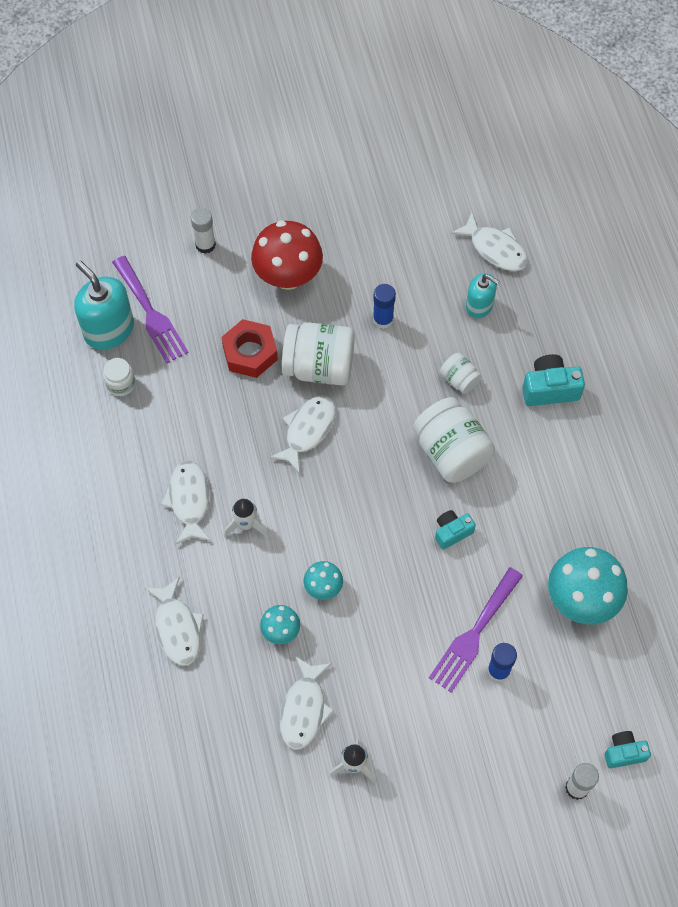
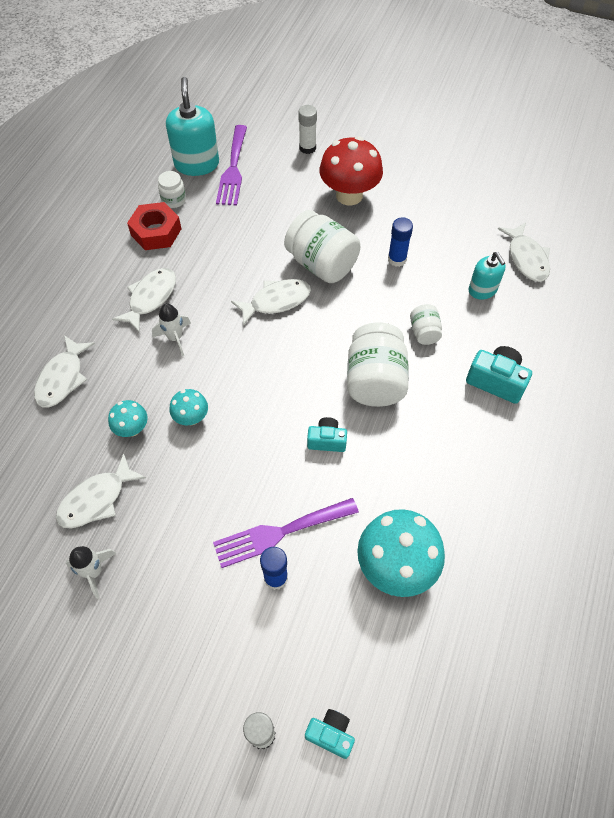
camera: 35 degrees right, 5 degrees down
(250, 353) = (279, 228): red nut -> red nut (156, 232)

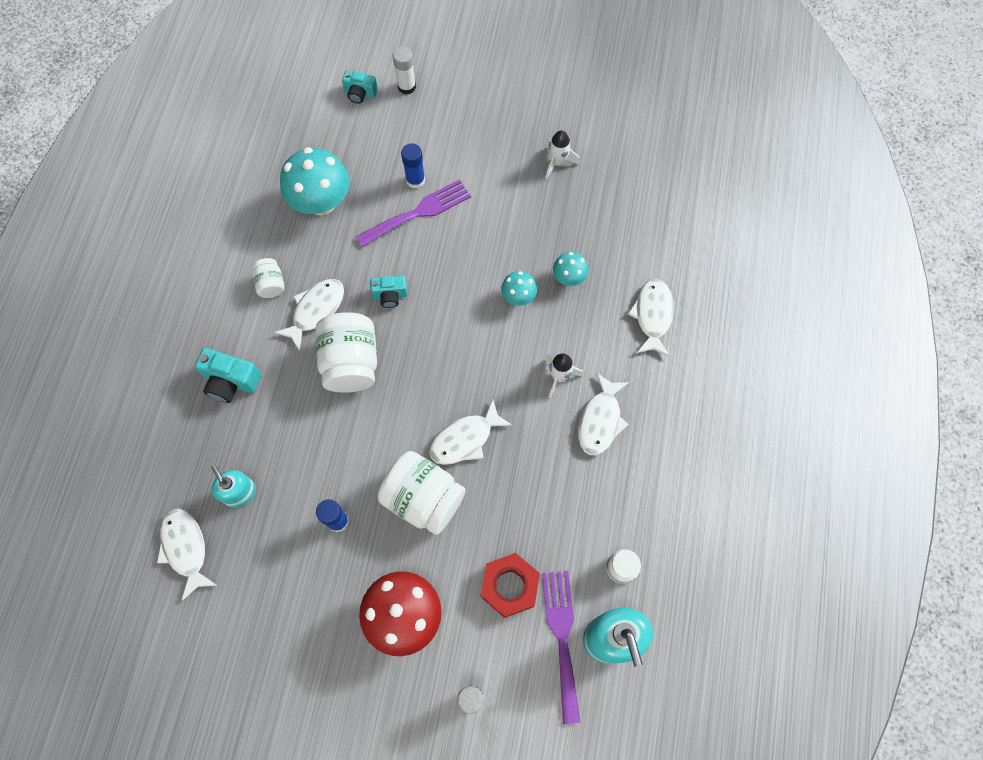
camera: 170 degrees right, 10 degrees up
(97, 499) = (576, 214): white fish -> white fish (316, 311)
(156, 232) = (625, 513): red nut -> red nut (509, 586)
(424, 332) = (304, 426): white jar -> white jar (271, 284)

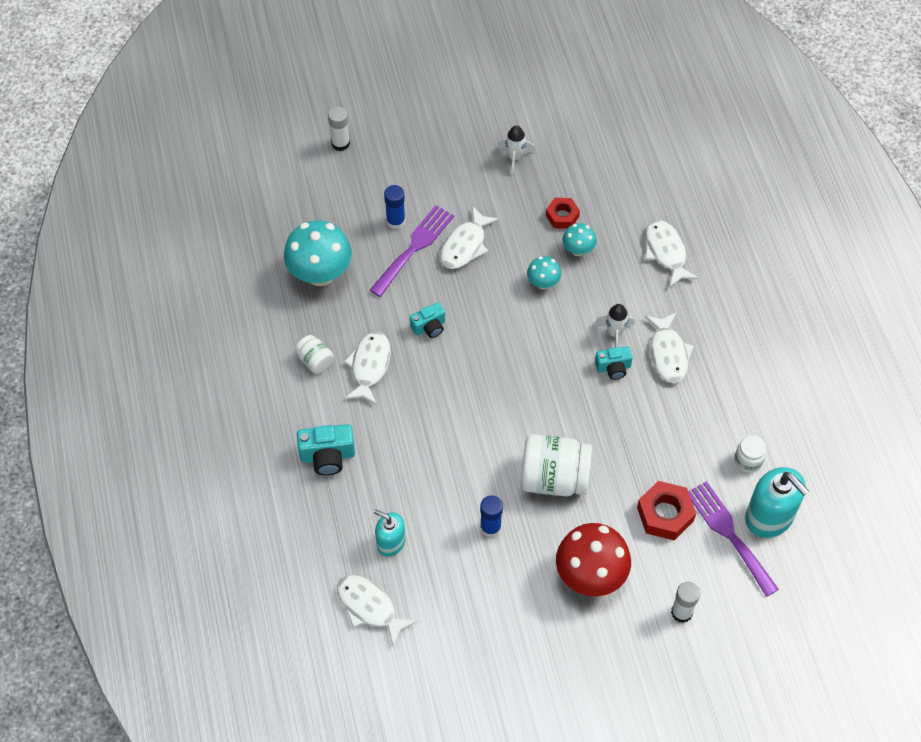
camera: 25 degrees left, 10 degrees down
(351, 362) = (427, 396): white jar -> none
(360, 93) = (300, 165): turquoise camera -> turquoise camera (613, 368)
(465, 439) = (562, 416): white fish -> white fish (465, 245)
(571, 238) = (562, 216): none -> red nut

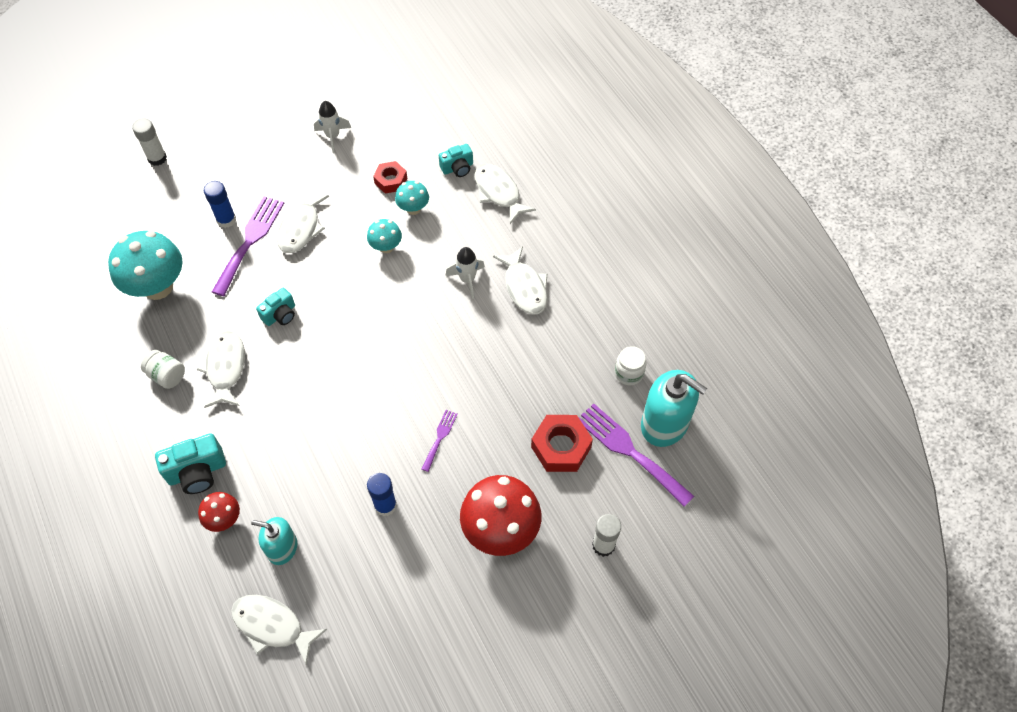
camera: 15 degrees left, 0 degrees up
(344, 504) = (224, 519): none -> red mushroom
(554, 478) = (440, 437): white jar -> purple fork
(613, 368) = (474, 313): turquoise camera -> turquoise camera (457, 168)

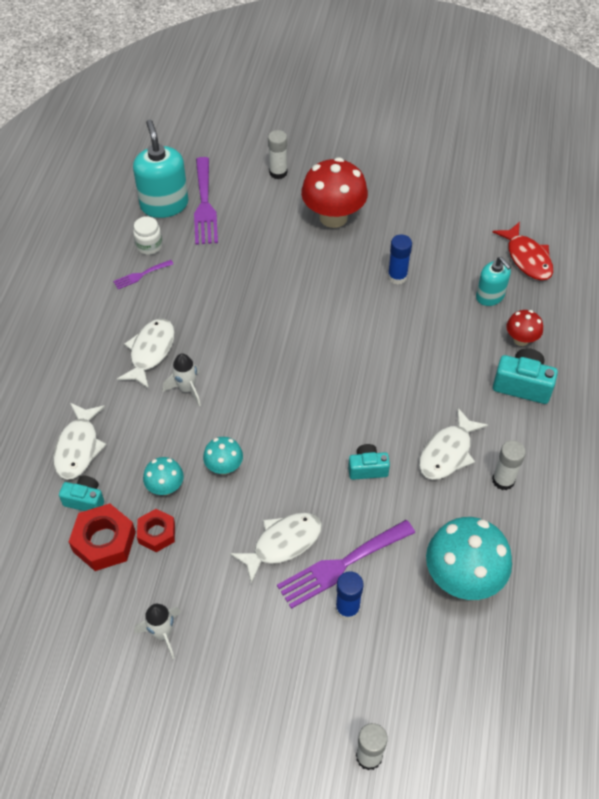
camera: 140 degrees left, 5 degrees down
(167, 376) = (503, 480): white jar -> white glue stick
(272, 626) = (527, 258): white fish -> red fish
(440, 437) = (321, 292): purple fork -> purple fork (141, 275)
(561, 447) = (245, 235): red nut -> red nut (104, 541)

